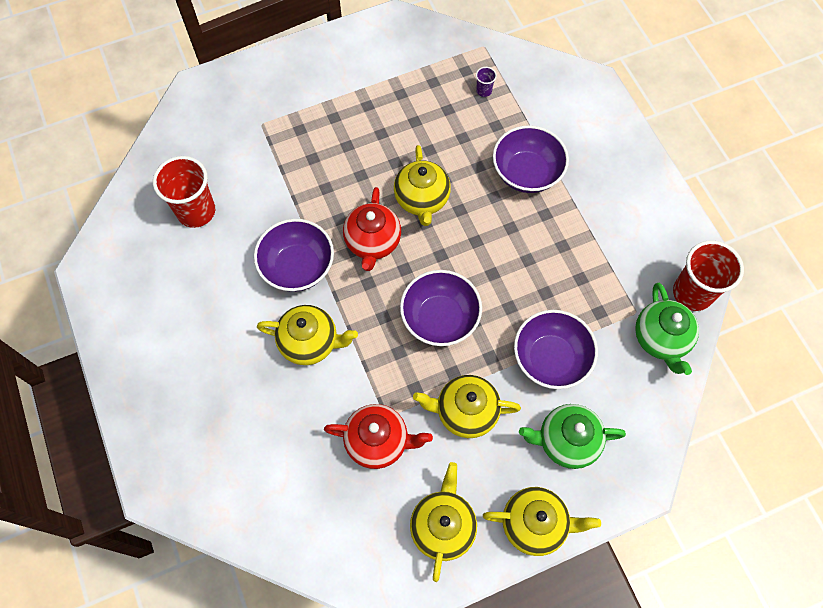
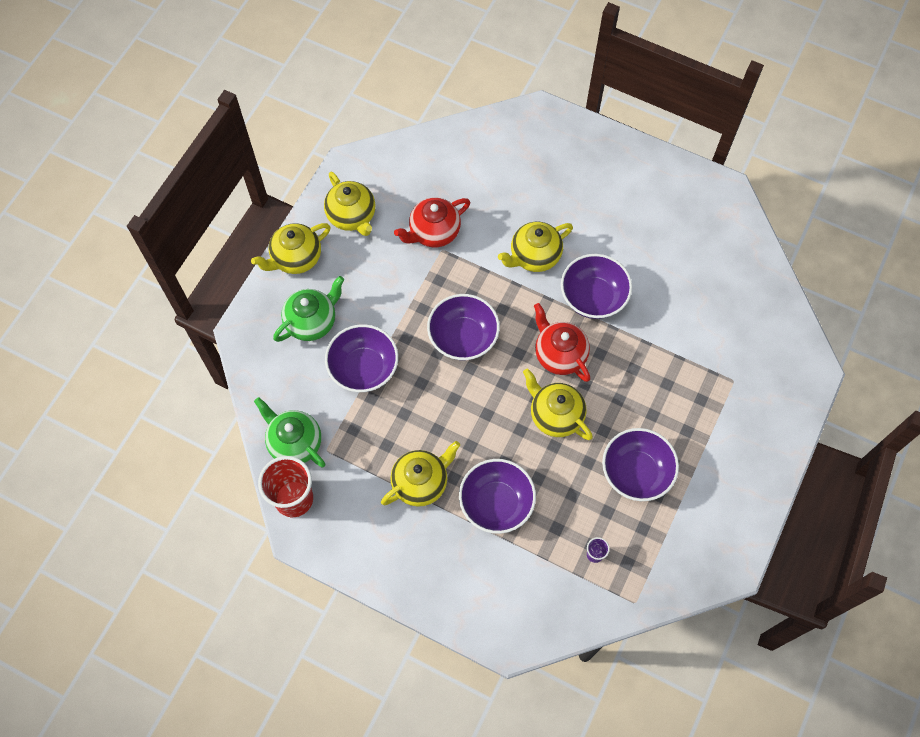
camera: 140 degrees right, 0 degrees up
(196, 211) = (702, 280): red cup -> none
(401, 118) = (636, 472): none -> purple bowl
(465, 412) = (393, 290): yellow teapot -> yellow teapot (421, 482)

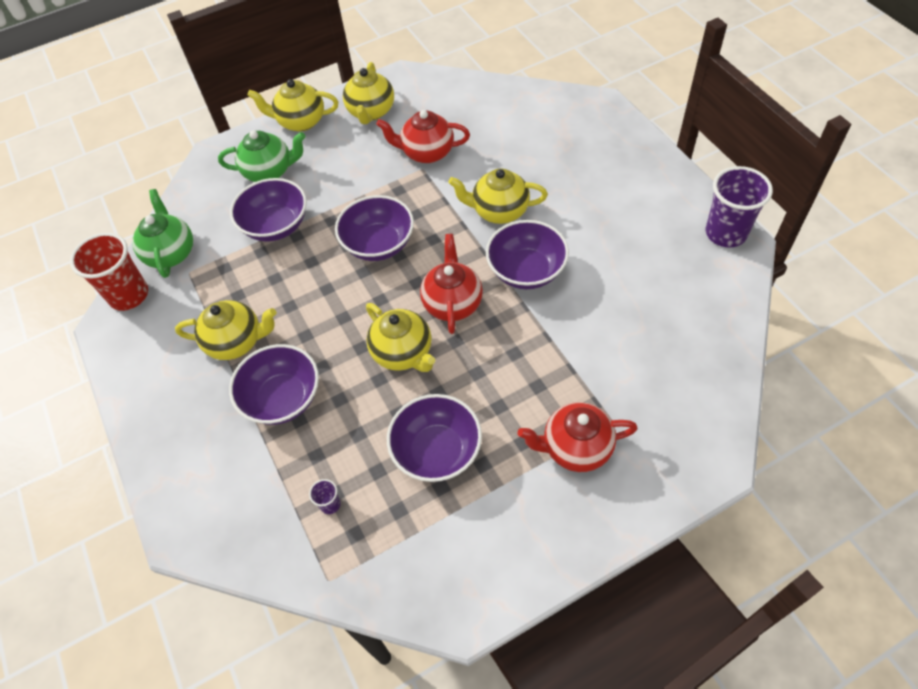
camera: 40 degrees right, 10 degrees down
(555, 415) = (403, 353): yellow teapot -> yellow teapot turned 150 degrees clockwise
(710, 187) = (725, 233): none -> purple cup
(723, 413) = (575, 448): none -> red teapot

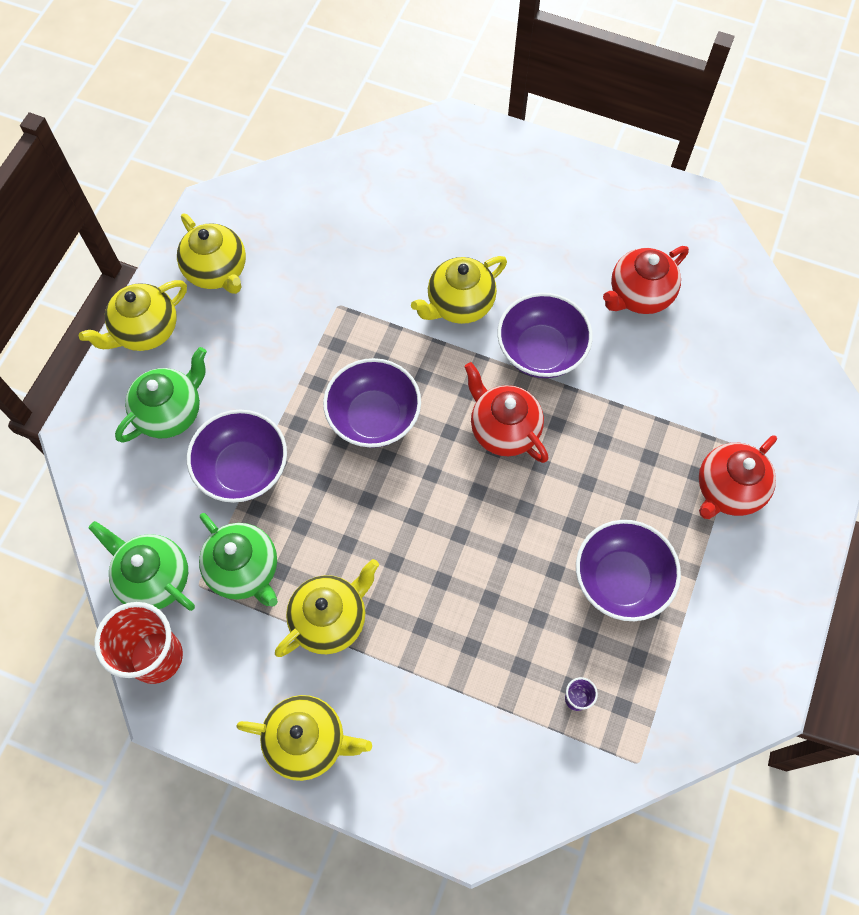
camera: 45 degrees left, 10 degrees up
(220, 281) = (245, 570): none -> green teapot
(283, 398) = (435, 639): purple bowl -> none
(403, 353) = (505, 511): yellow teapot -> yellow teapot (308, 741)
(426, 152) = (325, 284): red teapot -> red teapot (639, 295)
(725, 233) = (677, 201): purple cup -> none

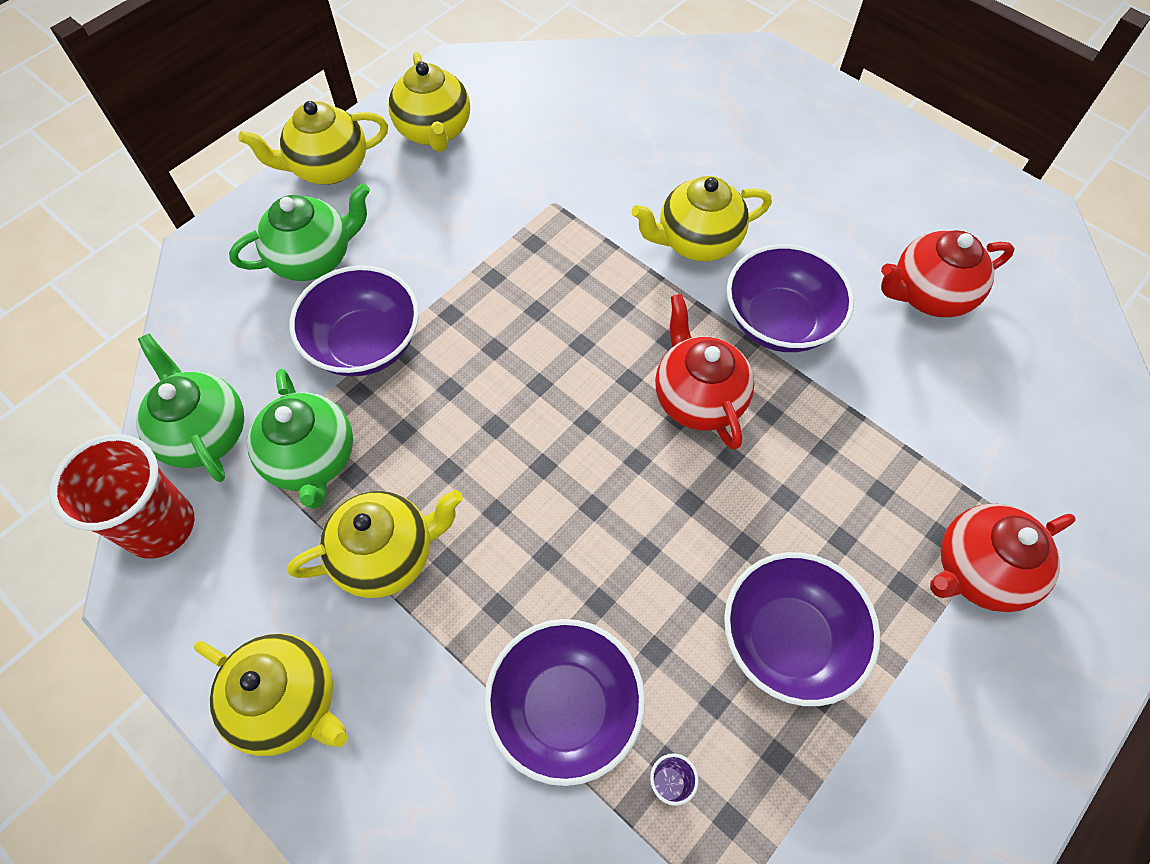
camera: 20 degrees right, 5 degrees down
(374, 417) = (543, 334): purple bowl -> purple bowl (565, 708)

